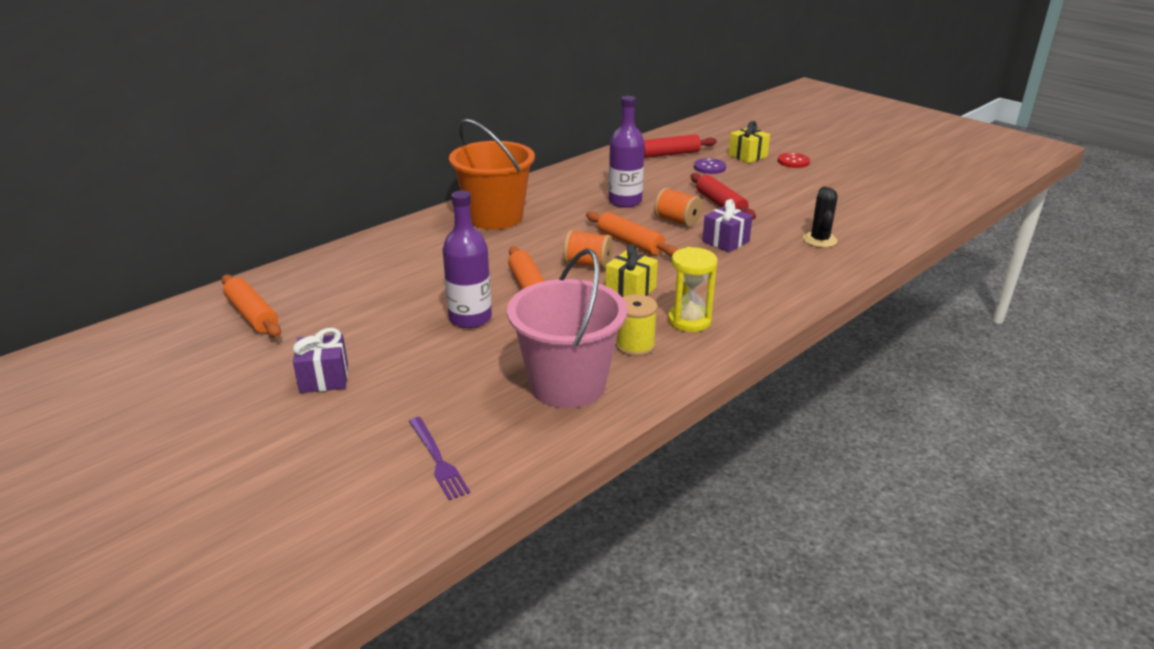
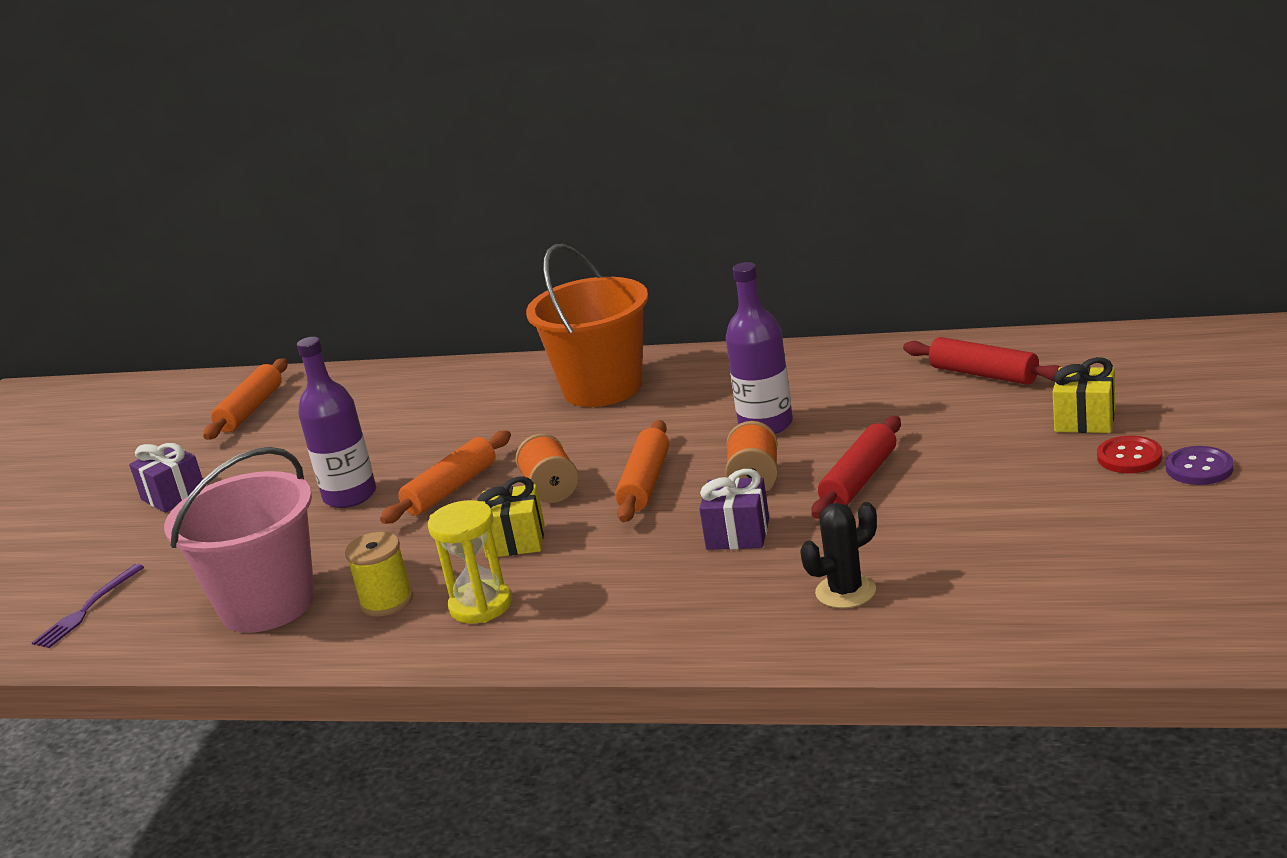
camera: 60 degrees right, 5 degrees down
(709, 167) = (984, 417): purple button -> purple button (1199, 468)

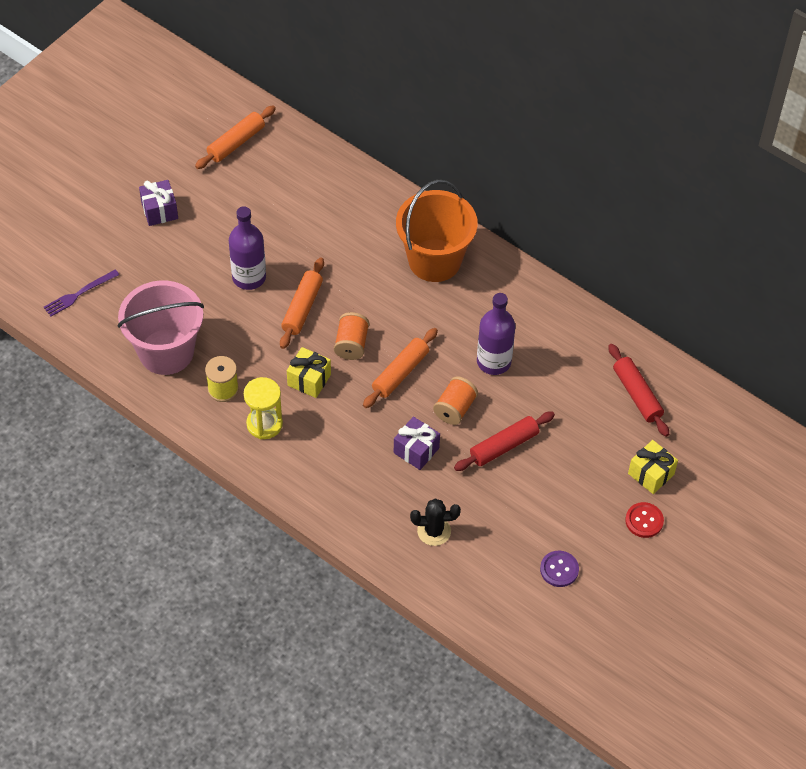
camera: 20 degrees right, 30 degrees up
(451, 489) = (302, 308): orange rolling pin -> orange rolling pin turned 45 degrees counterclockwise
(1199, 468) = (667, 553): purple button -> purple button (559, 569)

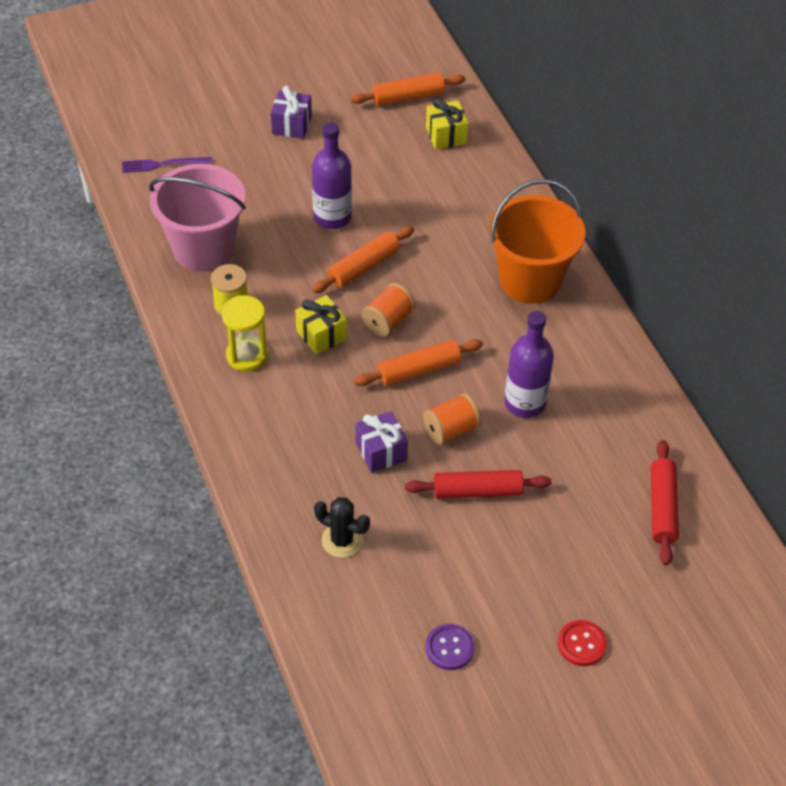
camera: 30 degrees right, 5 degrees down
(651, 474) = (623, 598): yellow gift -> yellow gift (446, 135)

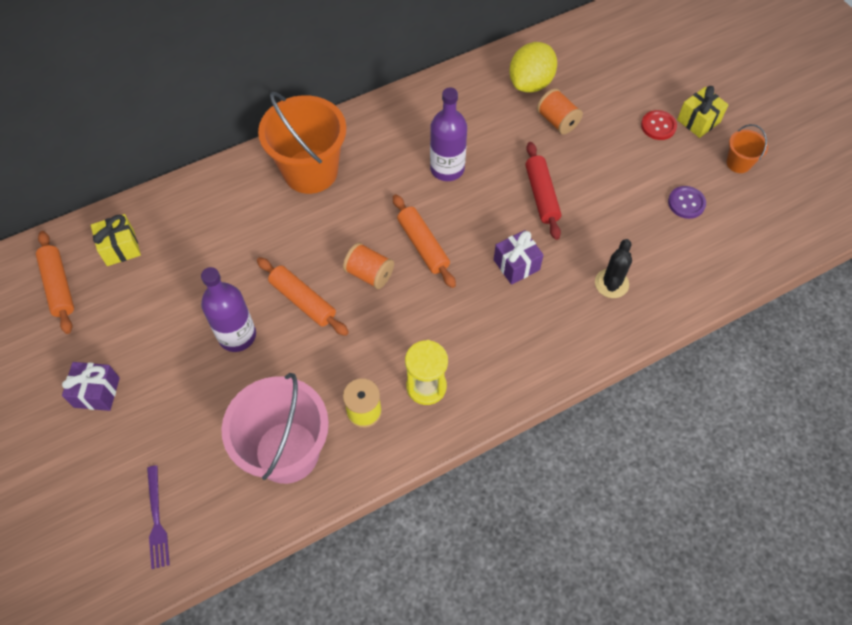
camera: 95 degrees left, 10 degrees up
(321, 335) = (392, 326): yellow gift -> yellow gift (698, 121)
(451, 430) = (484, 217): orange spool -> orange spool (557, 121)
(511, 730) = (738, 163): none -> orange bucket
(662, 508) = (530, 83): red rolling pin -> yellow lemon

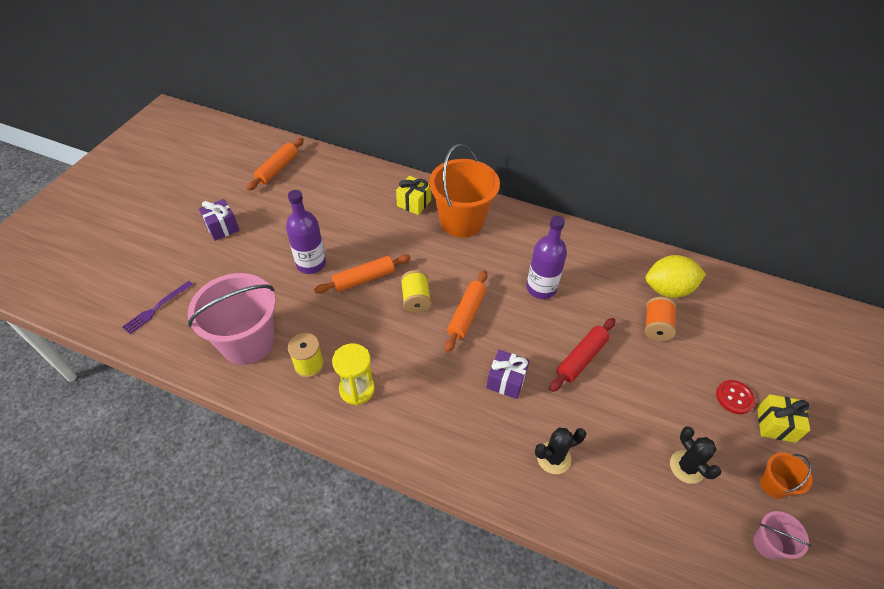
camera: 50 degrees right, 10 degrees down
(120, 248) = (324, 176): yellow gift -> yellow gift (414, 203)
(303, 301) = (364, 279): orange rolling pin -> orange rolling pin turned 60 degrees clockwise
(369, 274) = (416, 300): orange spool -> yellow spool
(686, 203) = (687, 467): purple button -> black cactus
(774, 204) = (768, 544): none -> pink bucket

